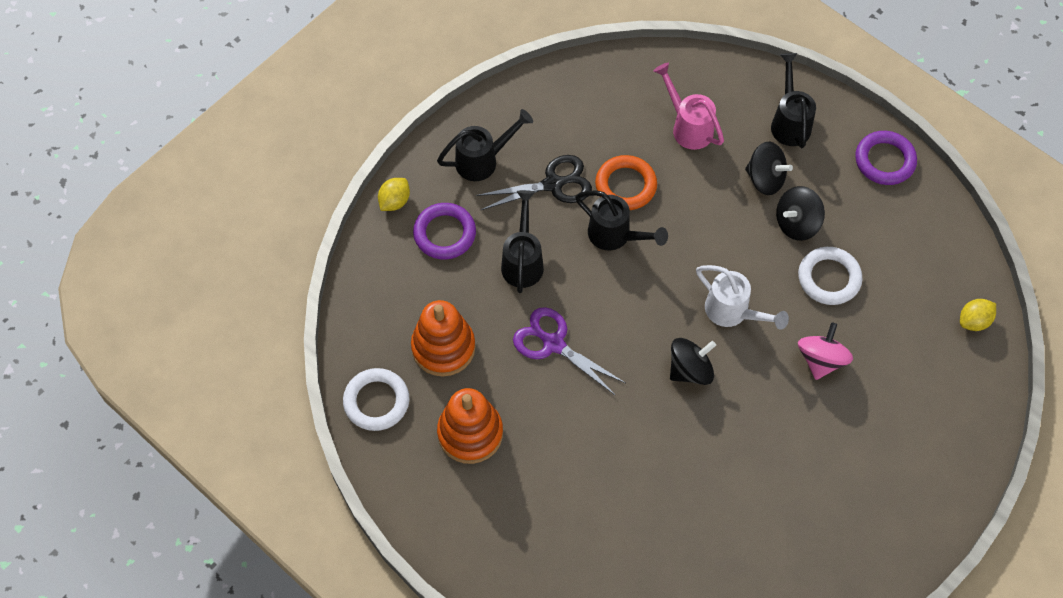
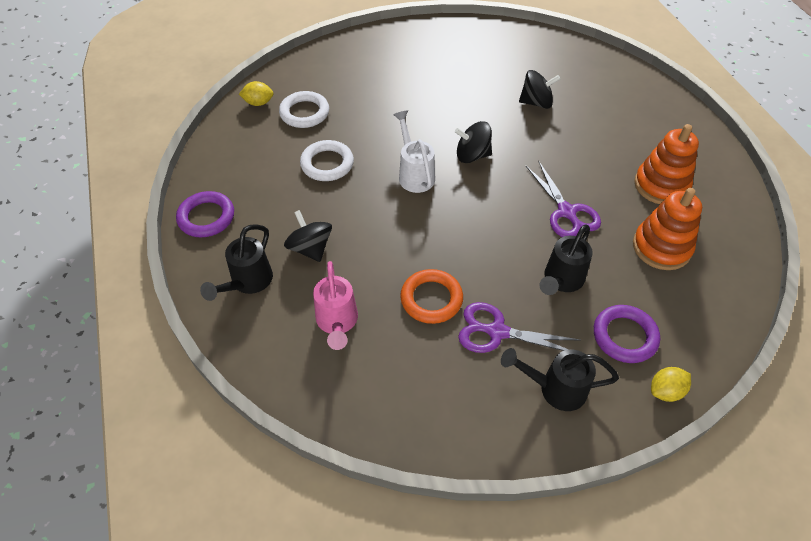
camera: 150 degrees left, 10 degrees down
(376, 401) = (733, 234): white ring -> white ring (304, 113)
(553, 184) = (497, 332): black scissors -> purple scissors
(615, 236) = (468, 263): black watering can -> none
(796, 223) = (316, 207): black spinning top -> black spinning top (536, 102)
(821, 360) = (377, 124): pink spinning top -> none

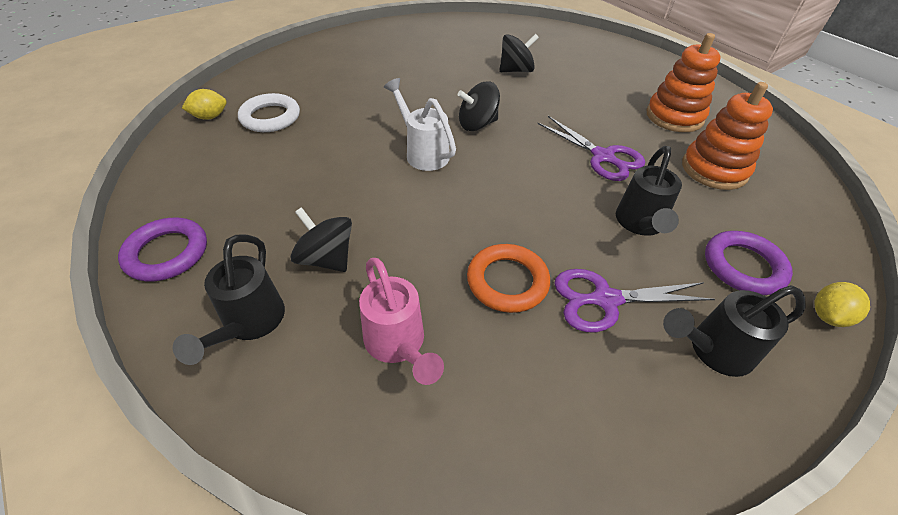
camera: 20 degrees left, 5 degrees down
(327, 164) = (315, 162): white ring -> none

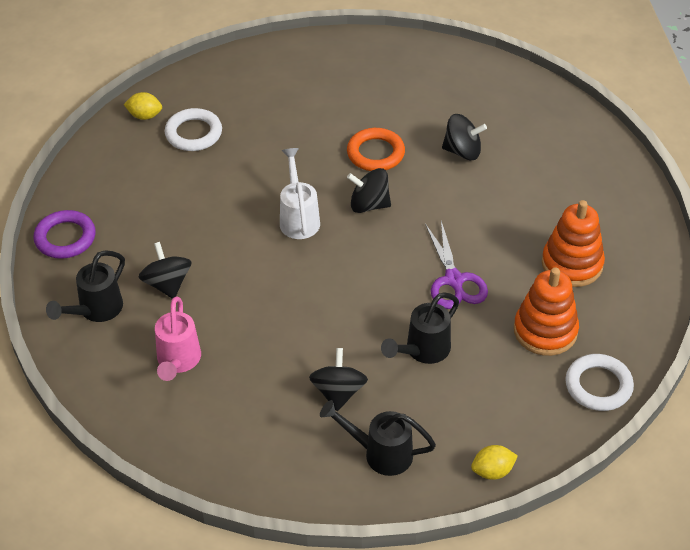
camera: 30 degrees right, 0 degrees up
(507, 281) = (280, 351): orange ring -> orange ring (375, 153)
(605, 300) = (338, 392): purple scissors -> black spinning top
(743, 266) = (470, 414): purple ring -> none
(803, 196) = (598, 386): none -> white ring

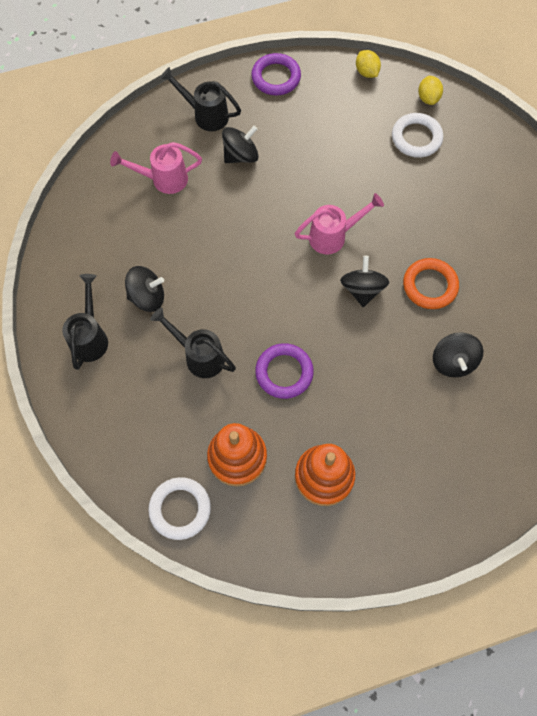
camera: 80 degrees right, 20 degrees up
(298, 218) = (333, 236): white watering can -> pink watering can
(454, 280) = (284, 372): purple scissors -> purple ring
(492, 471) = (80, 425): yellow lemon -> yellow lemon (366, 72)

